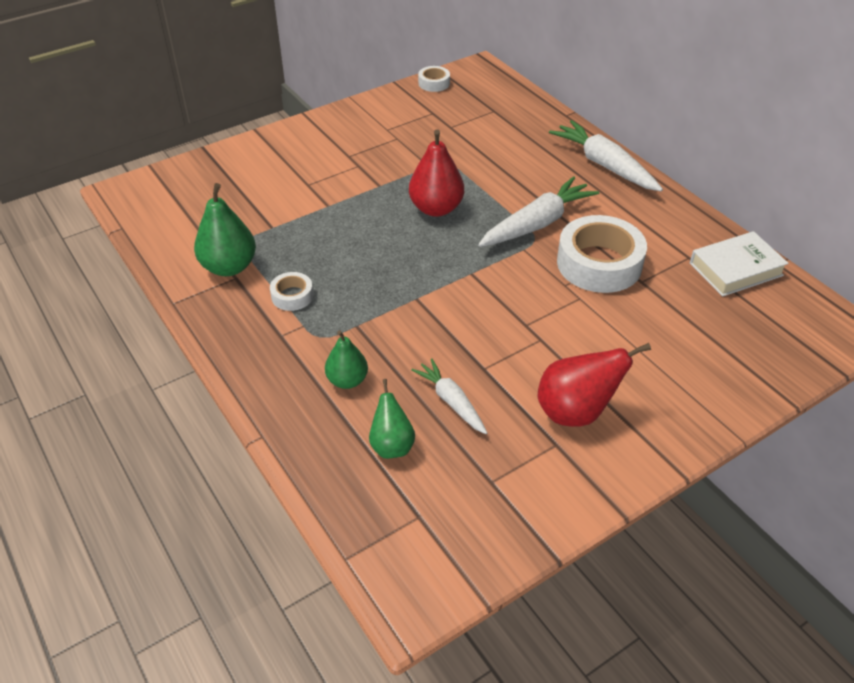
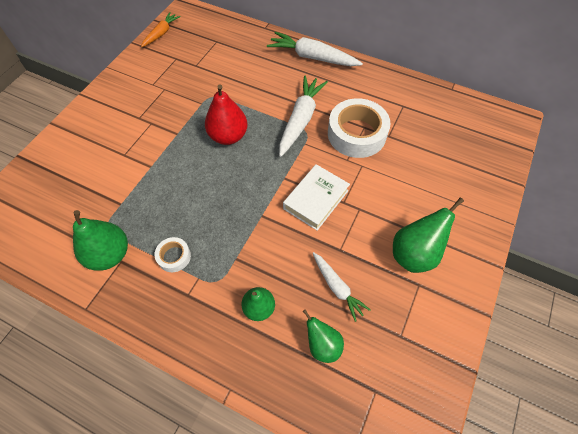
camera: 30 degrees left, 15 degrees up
(434, 83) = (161, 33): white tape -> orange carrot
(451, 401) = (337, 287): white carrot -> white carrot turned 150 degrees counterclockwise
(576, 412) = (414, 254): red pear -> green pear
(736, 269) = (433, 103): white book -> white book (316, 199)

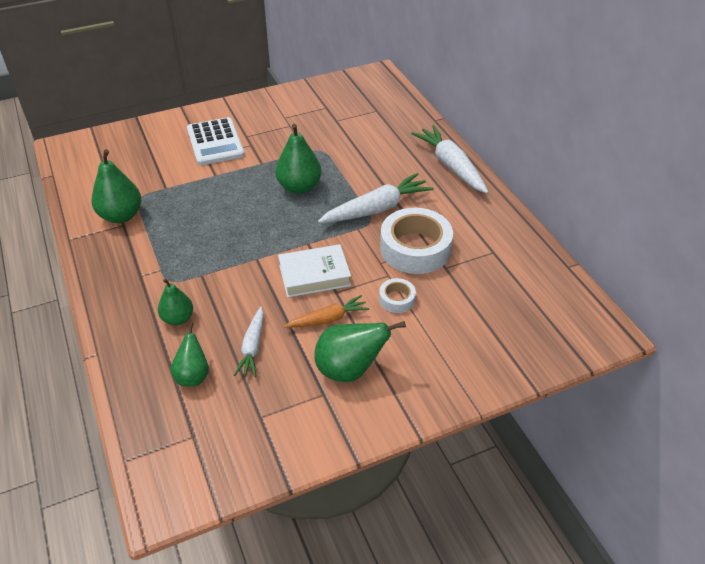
camera: 40 degrees right, 15 degrees down
(118, 138) = (215, 142): none -> white calculator
(161, 33) = (336, 83): orange carrot -> orange carrot (328, 319)
(174, 256) = (160, 245): white tape -> white tape (397, 299)
(228, 136) = (299, 187): red pear -> green pear

